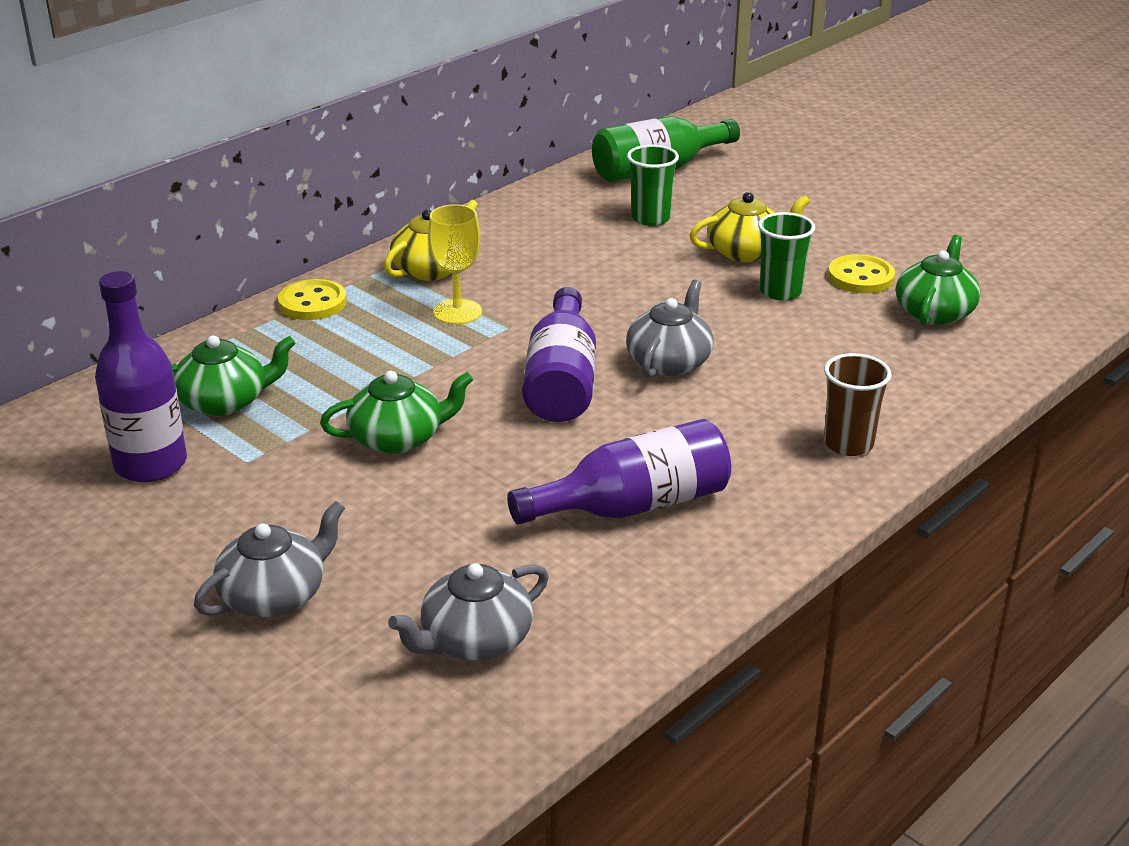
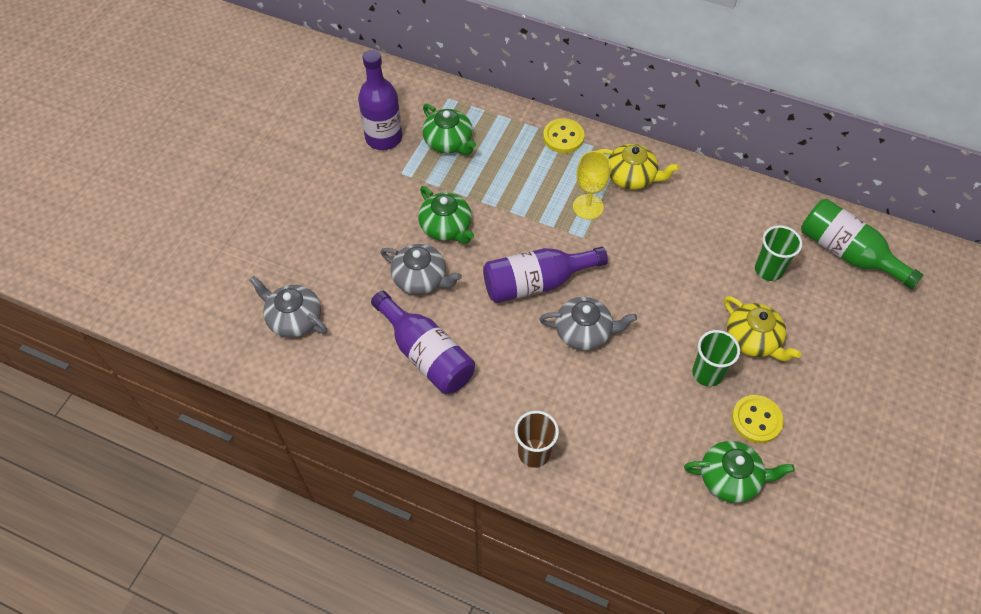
camera: 70 degrees right, 25 degrees up
(275, 595) = (302, 228): grey teapot -> grey teapot (421, 278)

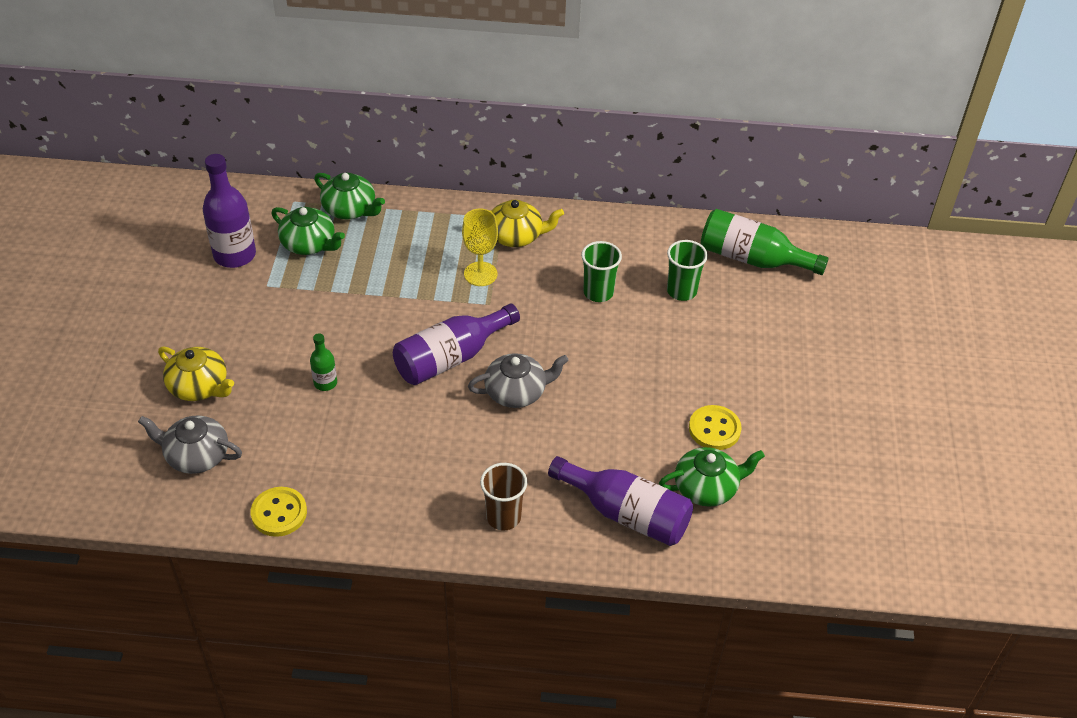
camera: 20 degrees left, 10 degrees down
(421, 278) = (325, 383): grey teapot -> green bottle
(426, 354) = (357, 454): purple bottle -> purple bottle (626, 513)
(446, 227) = (336, 327): green teapot -> green teapot (350, 209)
(563, 137) = (432, 213): yellow button -> yellow button (279, 513)
(707, 373) = (653, 399): green cup -> green cup (598, 292)
(753, 339) = (687, 358): yellow teapot -> yellow teapot (199, 386)

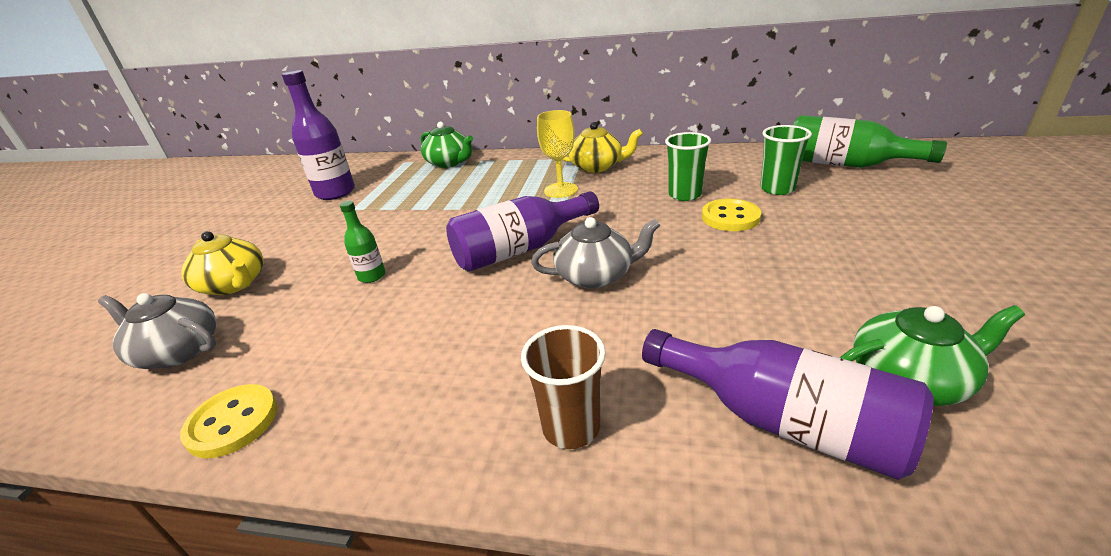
camera: 10 degrees right, 15 degrees down
(309, 244) = (405, 182): green teapot -> none
(714, 429) = (881, 304): yellow button -> yellow button (730, 217)

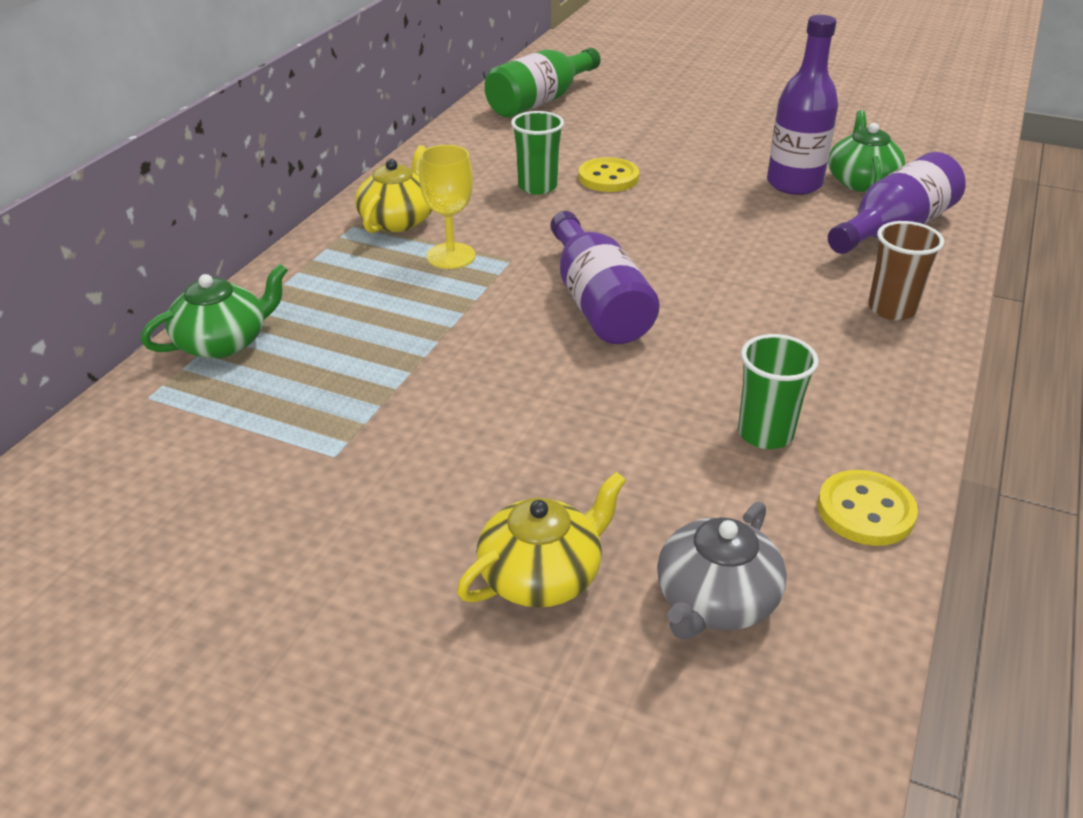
camera: 80 degrees left, 5 degrees up
(335, 192) = (226, 485): purple bottle -> purple bottle (794, 184)
(372, 276) = (597, 422): green bottle -> none
(596, 275) = (680, 265): grey teapot -> none
(777, 189) = (565, 142): green cup -> green cup (765, 434)

